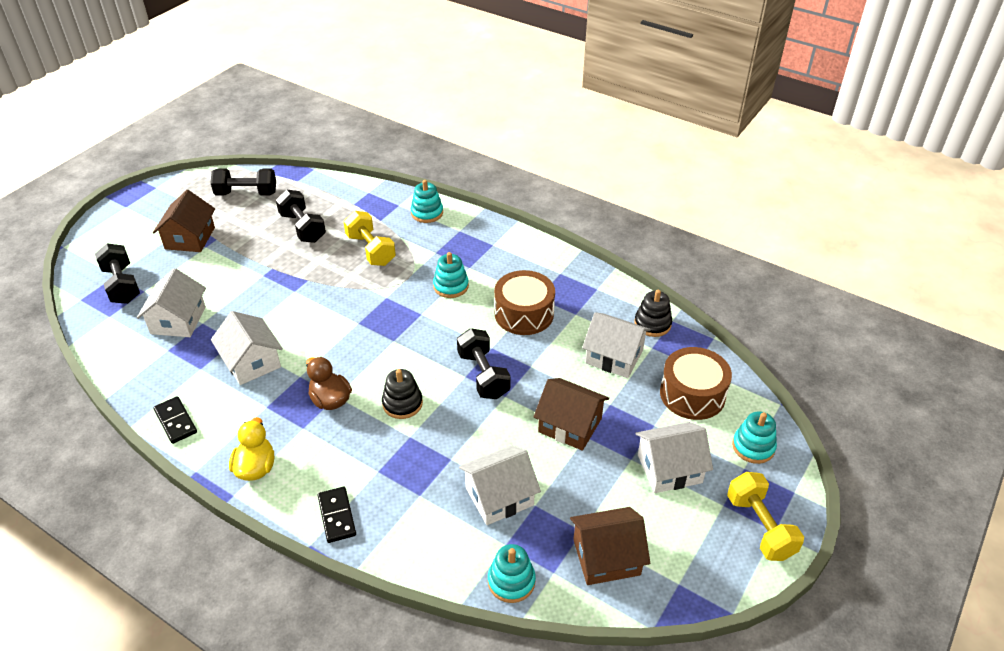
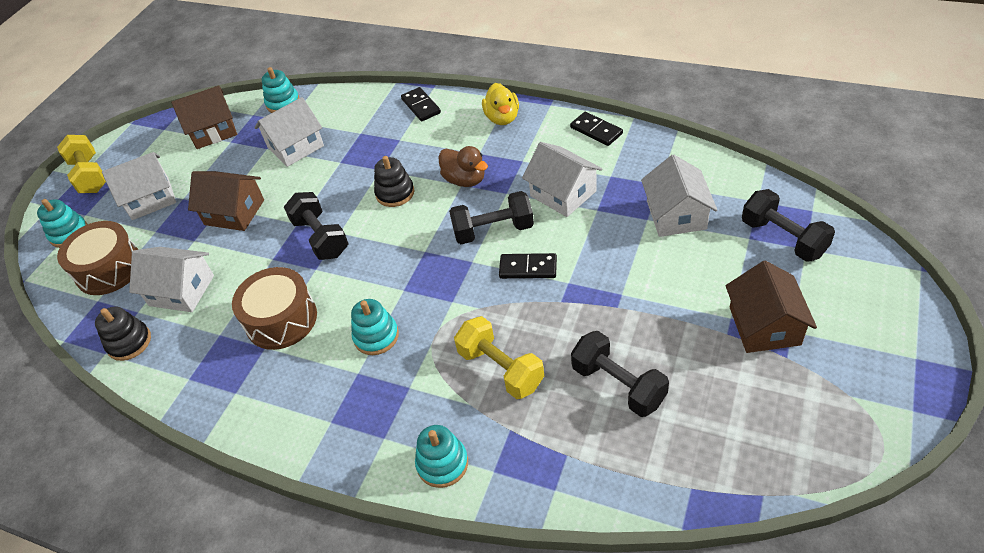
camera: 175 degrees right, 5 degrees up
(246, 193) = (753, 434): black dumbbell -> black dumbbell (493, 230)
(317, 307) = (528, 268): none -> black domino

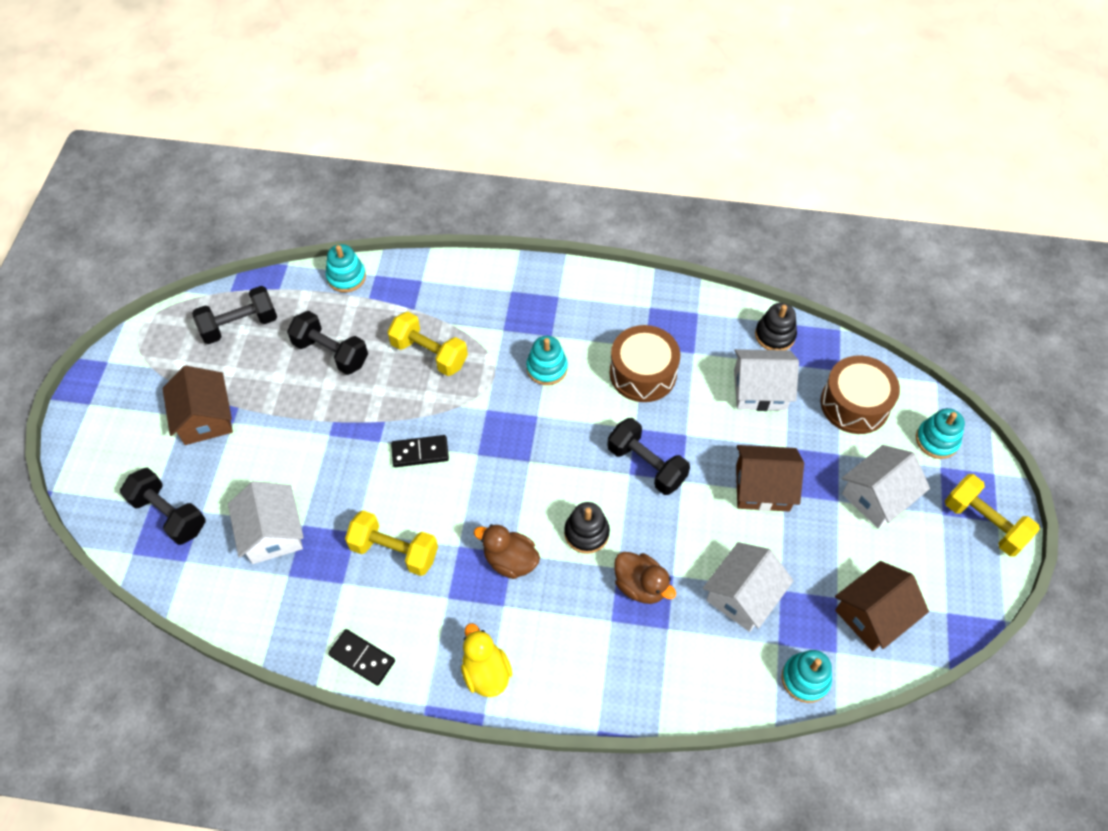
camera: 160 degrees right, 10 degrees up
(368, 157) = (640, 586): none -> brown duck
(421, 106) = (603, 688): black domino -> none
(442, 463) = (460, 280): turquoise stacking toy -> turquoise stacking toy (346, 277)
(493, 230) = (463, 493): black dumbbell -> black dumbbell (239, 325)
(563, 193) = (394, 551): white house -> yellow dumbbell

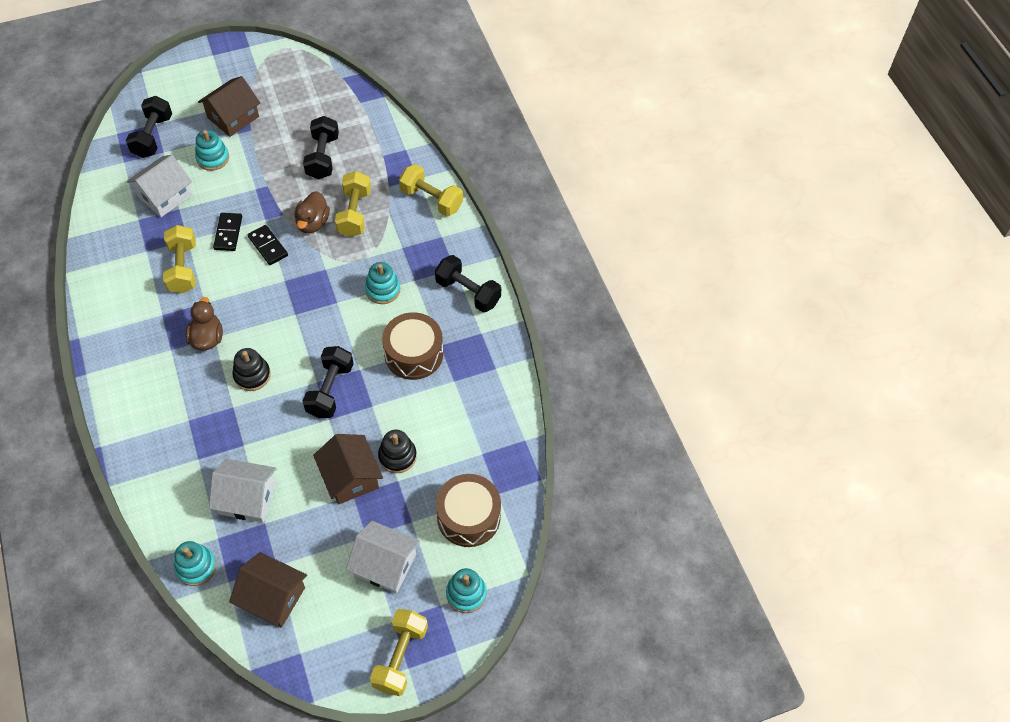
camera: 60 degrees right, 0 degrees up
(239, 325) = (317, 97): black dumbbell -> black dumbbell (468, 292)
(346, 277) = (393, 134): turquoise stacking toy -> turquoise stacking toy (213, 158)
(362, 658) = (97, 287): black domino -> black domino (228, 233)
(458, 280) = (431, 199): none -> yellow dumbbell
(486, 672) = (116, 361): yellow duck -> none
(640, 586) = (225, 427): brown duck -> brown duck (313, 223)
(760, 390) = (443, 441): white house -> none
(775, 335) = (505, 432): black stacking toy -> black stacking toy (397, 456)

